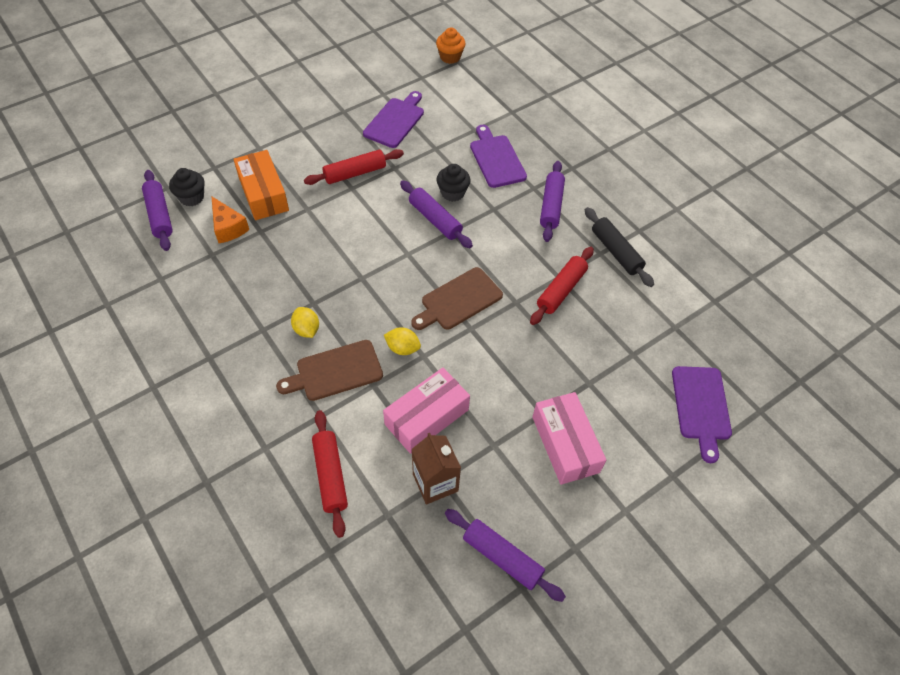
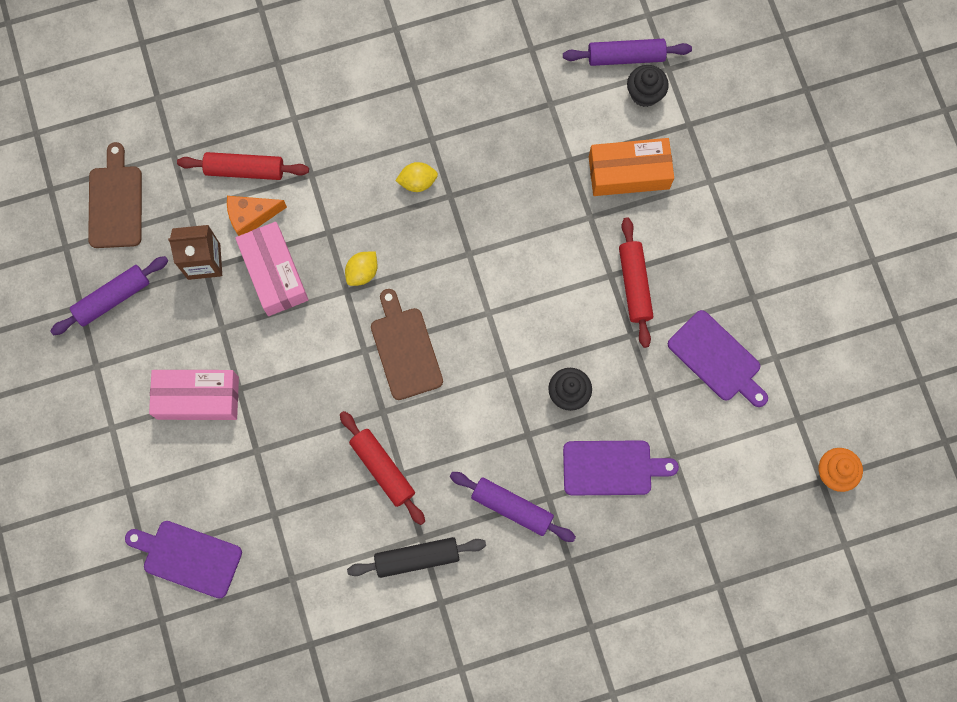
camera: 110 degrees right, 20 degrees up
(228, 227) = (585, 126): orange cheese -> orange cheese (251, 216)
(335, 371) = (356, 199): brown cutting board -> brown cutting board (115, 202)
(435, 219) = (531, 359): purple rolling pin -> none

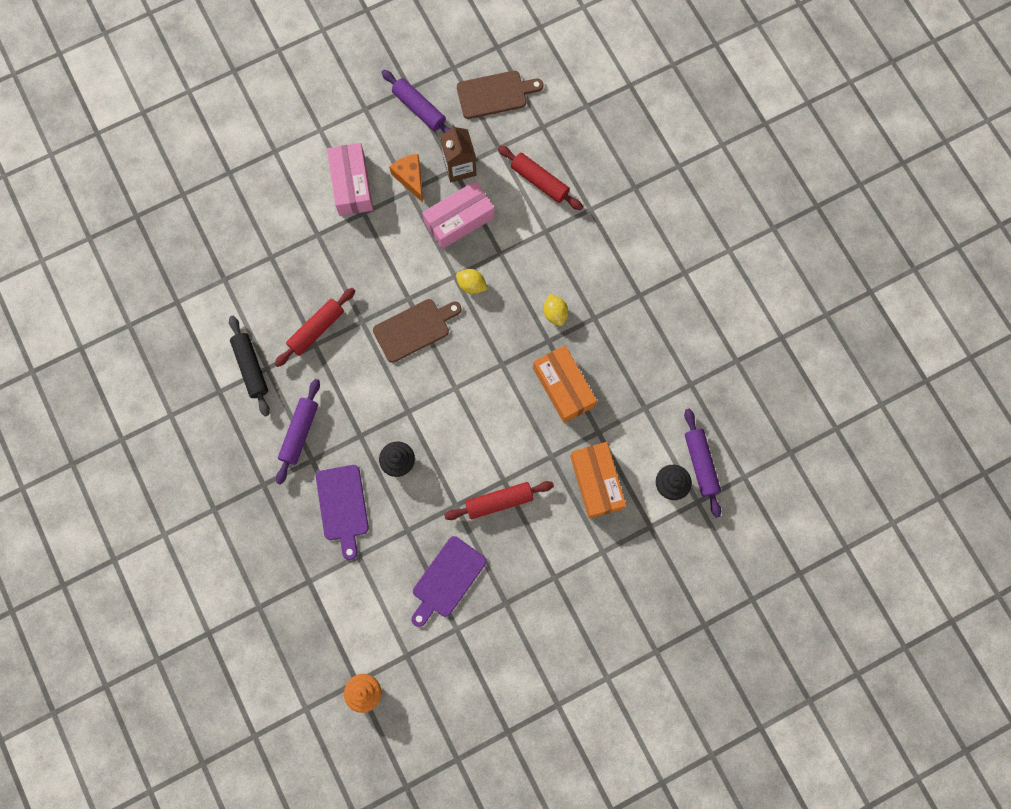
camera: 80 degrees right, 0 degrees up
(188, 557) = (230, 203): purple cutting board -> none
(245, 170) = (539, 181): red rolling pin -> red rolling pin turned 45 degrees counterclockwise
(251, 216) = (502, 194): orange cheese -> orange cheese (410, 178)
(509, 188) = (563, 387): none -> orange box

